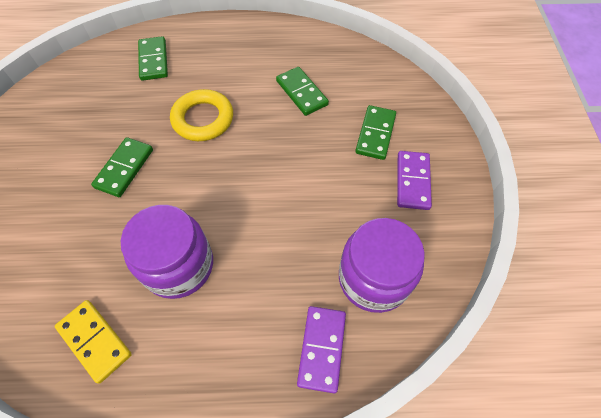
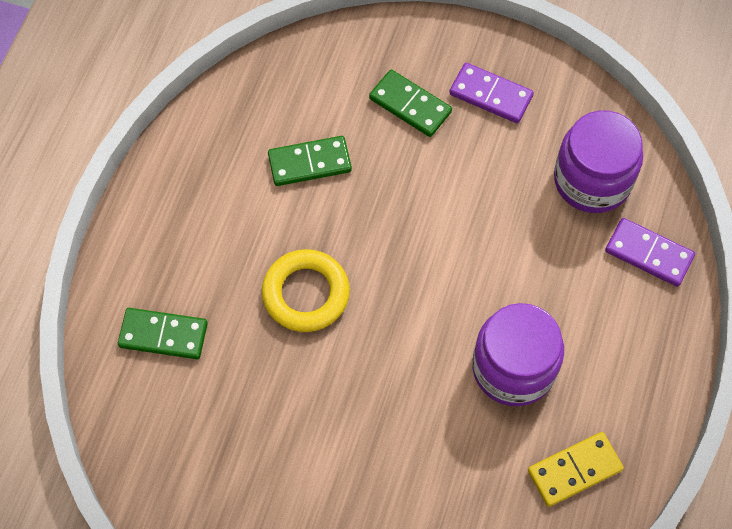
camera: 70 degrees left, 5 degrees up
(124, 168) = (352, 406): green domino -> none

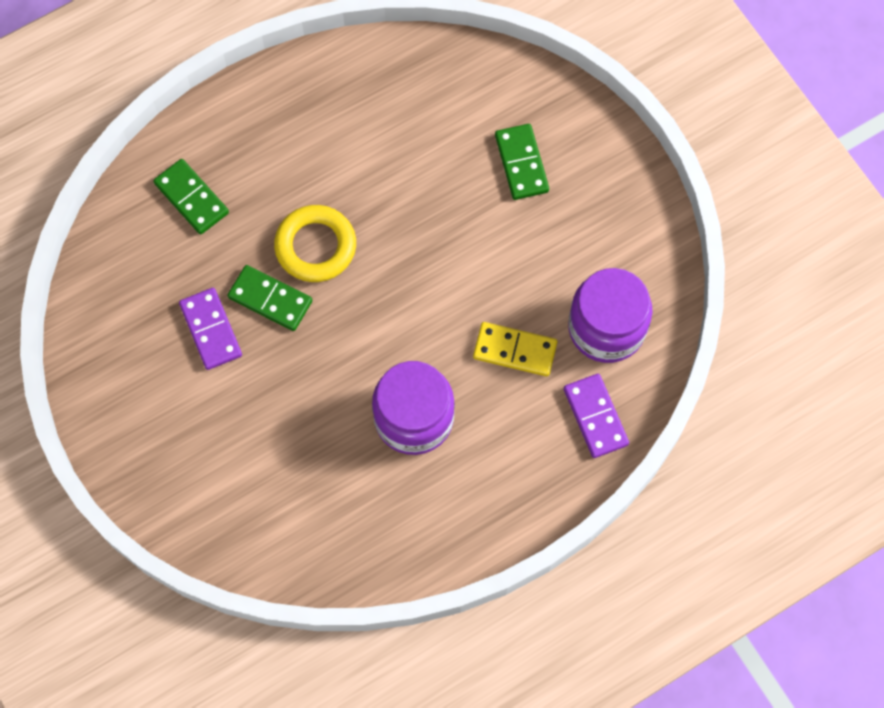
camera: 40 degrees right, 5 degrees up
(309, 163) = (406, 151): green domino -> green domino (270, 299)
(490, 95) = (591, 202): purple domino -> purple domino (210, 330)
(574, 470) = (389, 524): yellow domino -> yellow domino (515, 350)

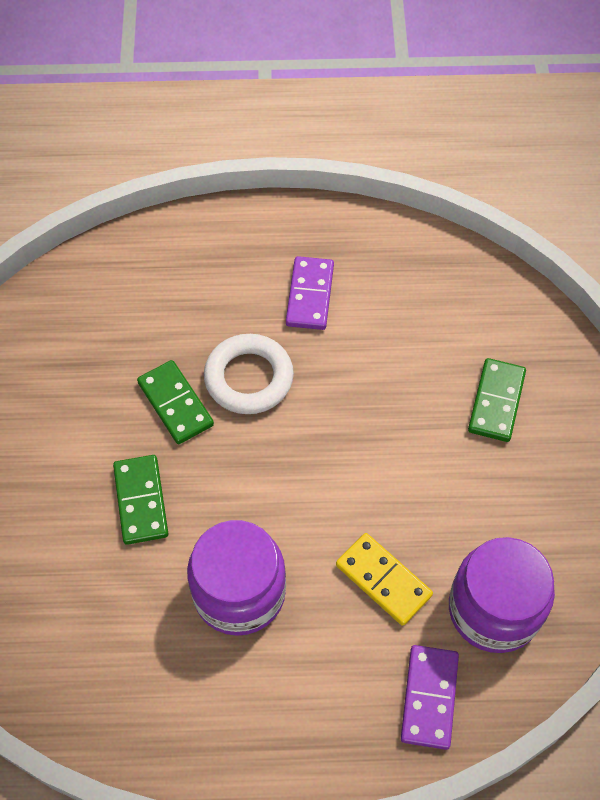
camera: 30 degrees right, 10 degrees down
(191, 198) = (165, 280): green domino -> green domino (141, 501)
(210, 330) = (103, 403): purple domino -> purple domino (309, 295)
(315, 246) = (249, 378): yellow ring -> white ring

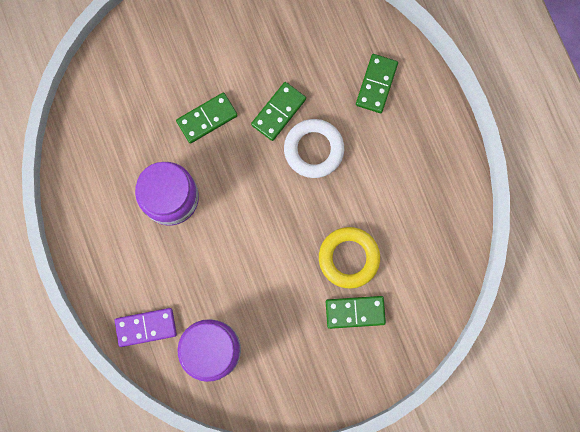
camera: 70 degrees right, 20 degrees up
(193, 276) = (376, 84): none -> green domino
(309, 295) = (391, 165): purple domino -> none
(383, 580) = (207, 278): yellow domino -> none
(418, 385) = (349, 258): none -> yellow ring

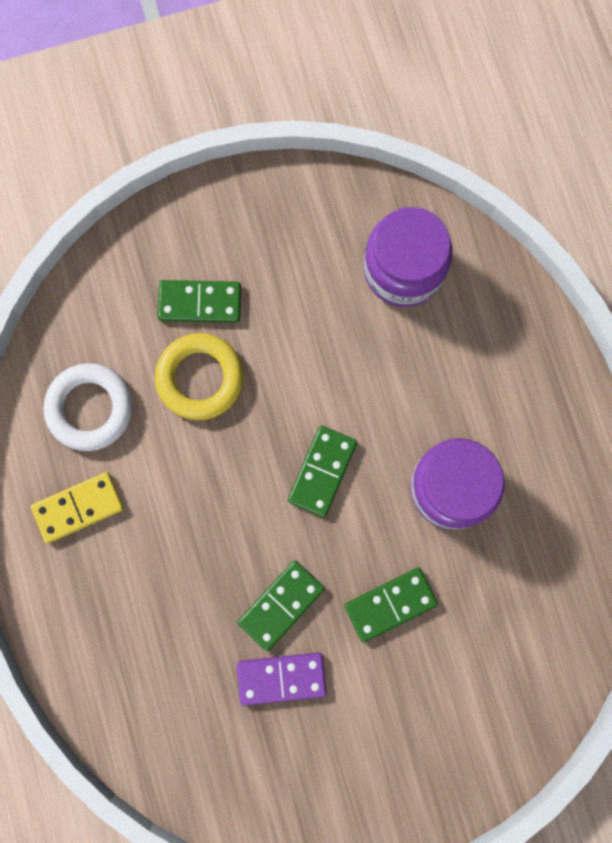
camera: 175 degrees left, 0 degrees up
(146, 327) = (494, 307): purple domino -> purple domino (281, 678)
(313, 149) = (234, 542): white ring -> white ring (90, 408)
(376, 84) = (127, 636): green domino -> green domino (322, 471)
(420, 163) = (78, 508): none -> yellow domino

